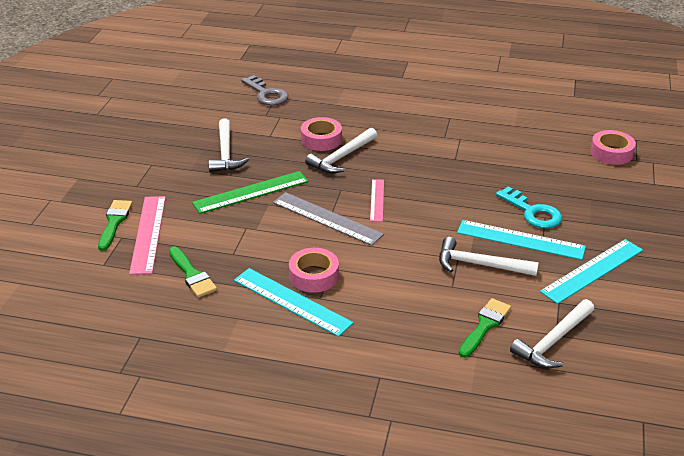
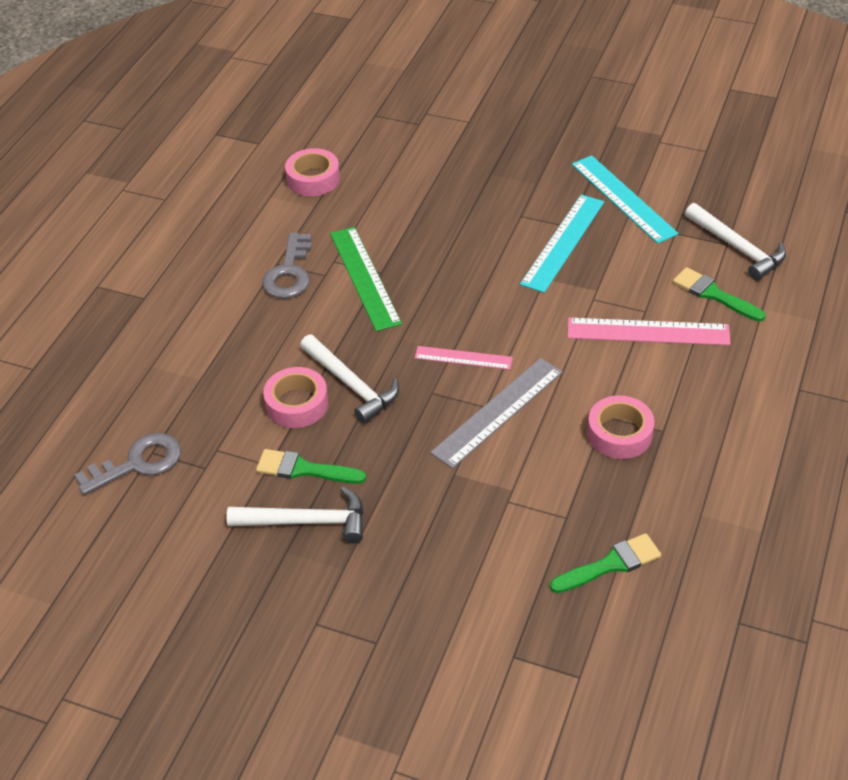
camera: 80 degrees left, 10 degrees up
(114, 222) = (473, 668): green brush -> green brush (304, 469)
(148, 234) = (509, 620): pink ruler -> pink ruler (648, 331)
(251, 192) = (421, 493): green ruler -> green ruler (365, 277)
(291, 301) = (669, 458): turquoise ruler -> none
(442, 123) = (289, 273): none -> grey key
(479, 264) = (606, 283): white hammer -> none
(533, 212) = (510, 223): turquoise key -> none
(611, 153) = (399, 139): pink tape -> pink tape (313, 179)

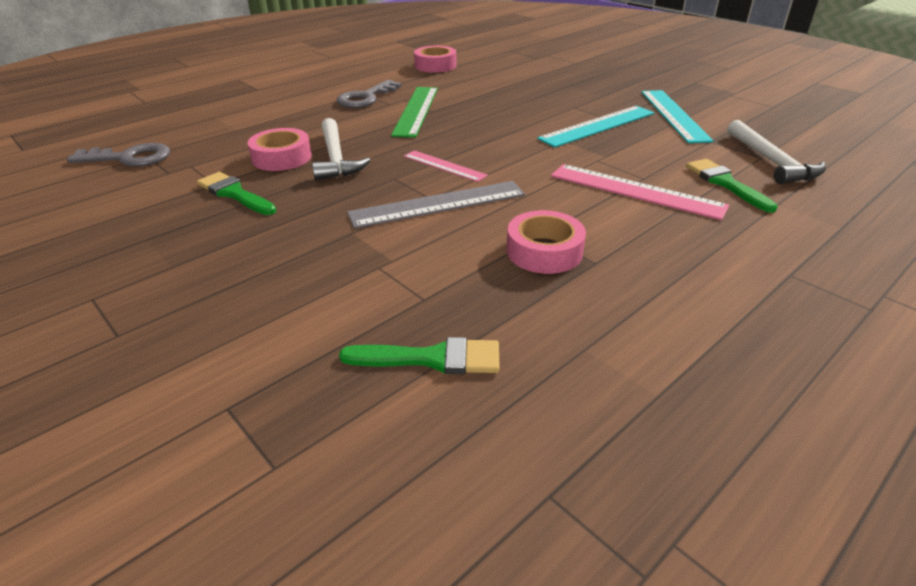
camera: 25 degrees right, 10 degrees down
(308, 522) = (190, 225): white hammer -> none

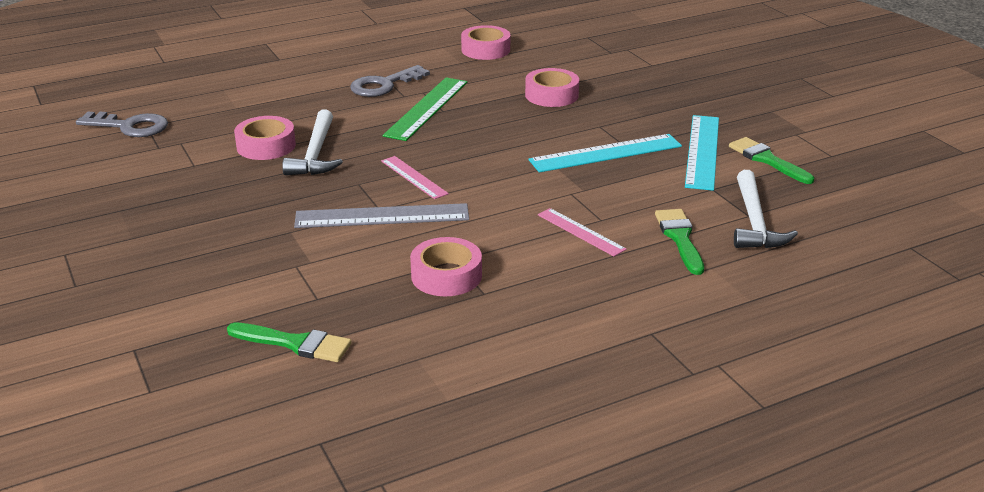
camera: 15 degrees right, 5 degrees down
(234, 194) = (208, 178): green brush -> green brush (767, 160)
(515, 90) = (551, 95): none -> pink tape
(635, 191) = (581, 232): pink ruler -> pink ruler, size x0.60

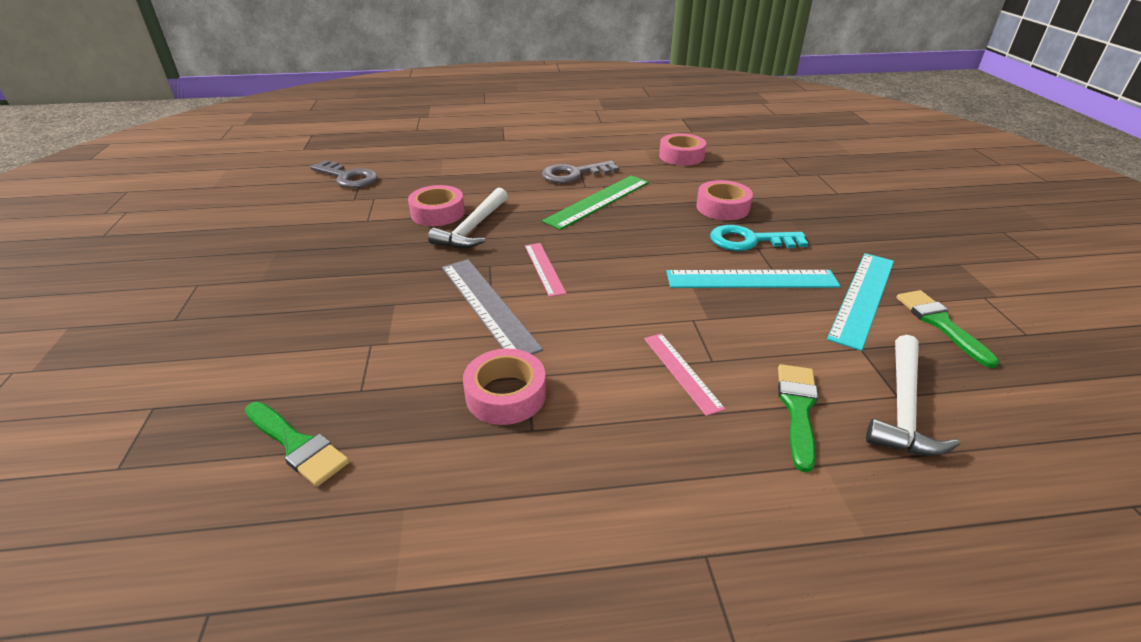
camera: 20 degrees right, 5 degrees up
(382, 216) = (487, 306): grey ruler -> grey ruler turned 45 degrees clockwise
(589, 121) = (749, 241): none -> turquoise key

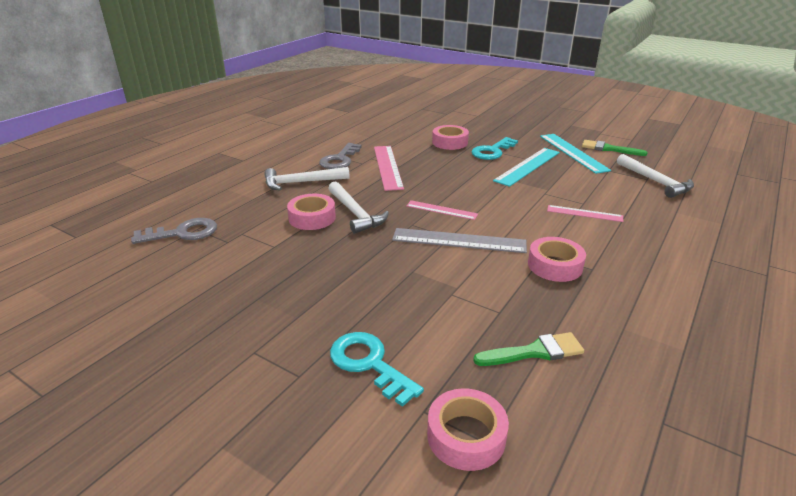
camera: 50 degrees left, 5 degrees down
(211, 346) = (369, 364): none -> turquoise key
(498, 179) = (301, 182): none -> white hammer
(598, 201) = (388, 167): green ruler -> pink ruler
(681, 156) = (374, 126): pink tape -> pink tape (466, 436)
(798, 409) = (637, 201): green brush -> none

